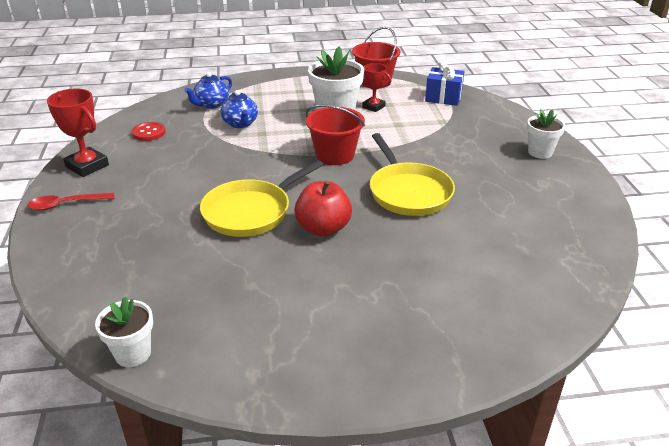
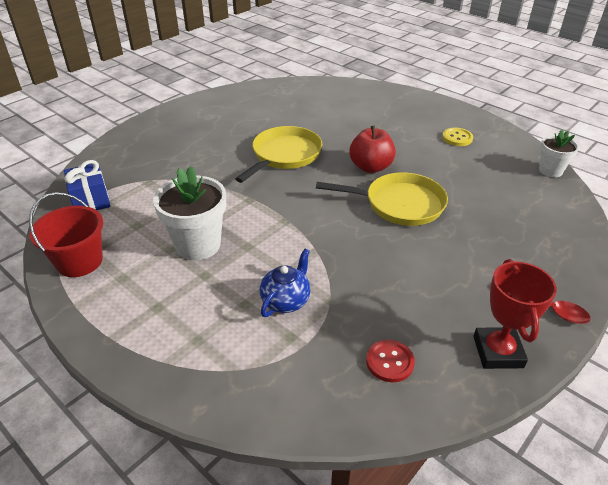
camera: 130 degrees left, 5 degrees up
(211, 104) = (269, 361): blue teapot -> none
(290, 330) = (457, 138): none -> yellow button
(335, 155) = (273, 208): red bucket -> none
(373, 107) = (152, 231): red trophy -> none
(540, 152) = (163, 127): white flower pot -> none

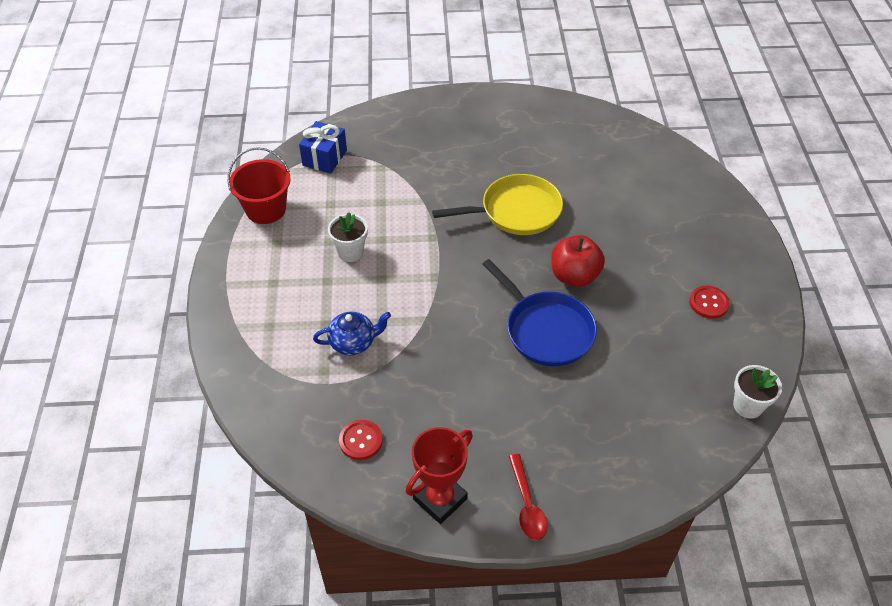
camera: 45 degrees right, 10 degrees up
(198, 245) = (350, 252): white flower pot -> white flower pot, size x0.60
(399, 204) = (545, 330): yellow pan -> blue pan
(457, 138) = (708, 303): yellow button -> red button

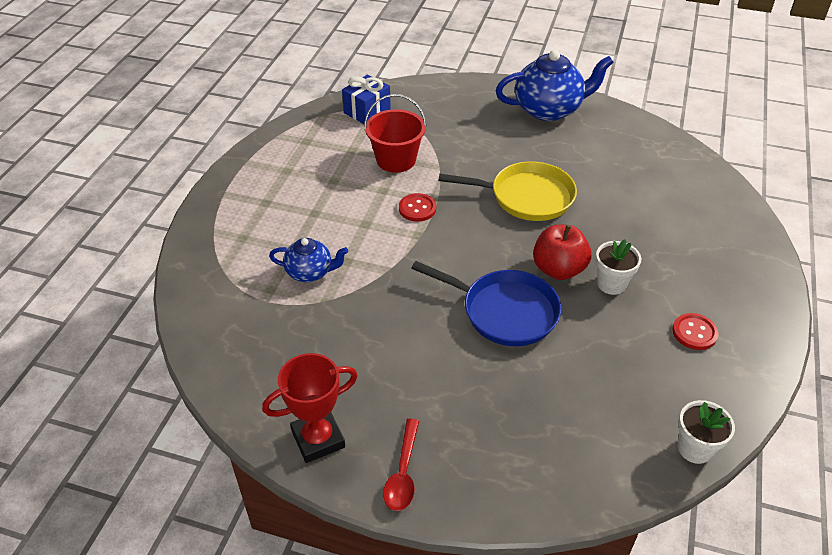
camera: 20 degrees right, 5 degrees down
(266, 209) = (292, 141): red bucket -> red bucket (396, 160)
(350, 252) = (349, 194): white flower pot -> white flower pot (611, 284)
(360, 440) = (270, 361): red button -> red button (417, 208)
(497, 114) = (549, 109): none -> blue teapot
(545, 330) = (504, 311): blue pan -> blue pan turned 45 degrees counterclockwise

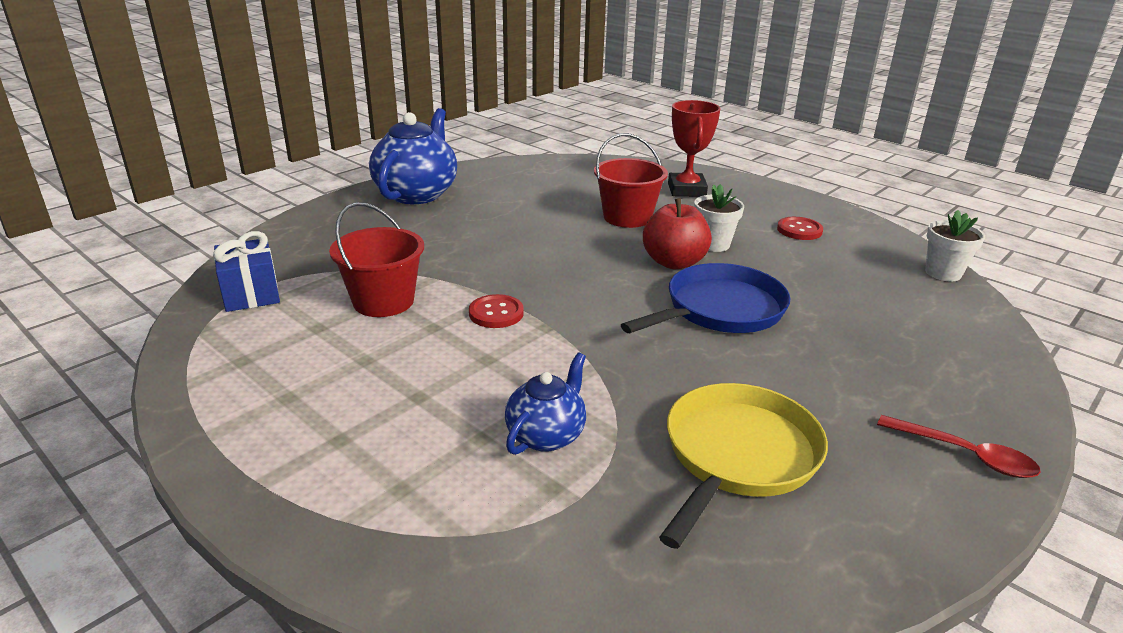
camera: 65 degrees left, 15 degrees down
(318, 439) = (895, 518): red trophy -> red trophy (686, 190)
(526, 197) = (545, 245): yellow pan -> yellow pan (738, 456)
(614, 222) = (627, 217): none -> red bucket

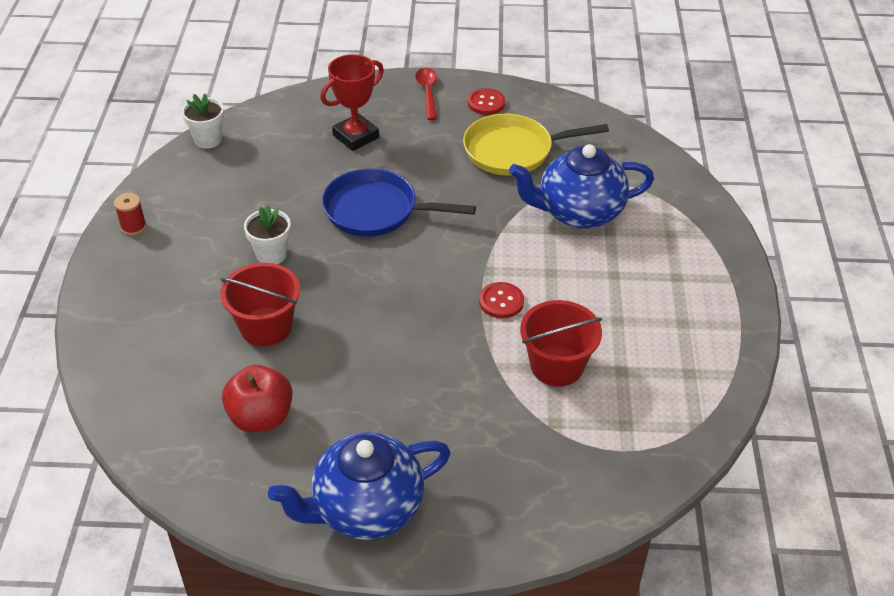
camera: 130 degrees left, 15 degrees up
(251, 294) = (639, 445): blue gift -> none
(546, 435) = (578, 212): blue teapot -> blue teapot, size x1.79
(674, 262) = (328, 260): red apple -> red apple (261, 417)
(686, 190) = (156, 323): red trophy -> red trophy (356, 136)
(799, 230) = (192, 223): red button -> red button (486, 103)
(819, 211) = (133, 227): none -> red spool

